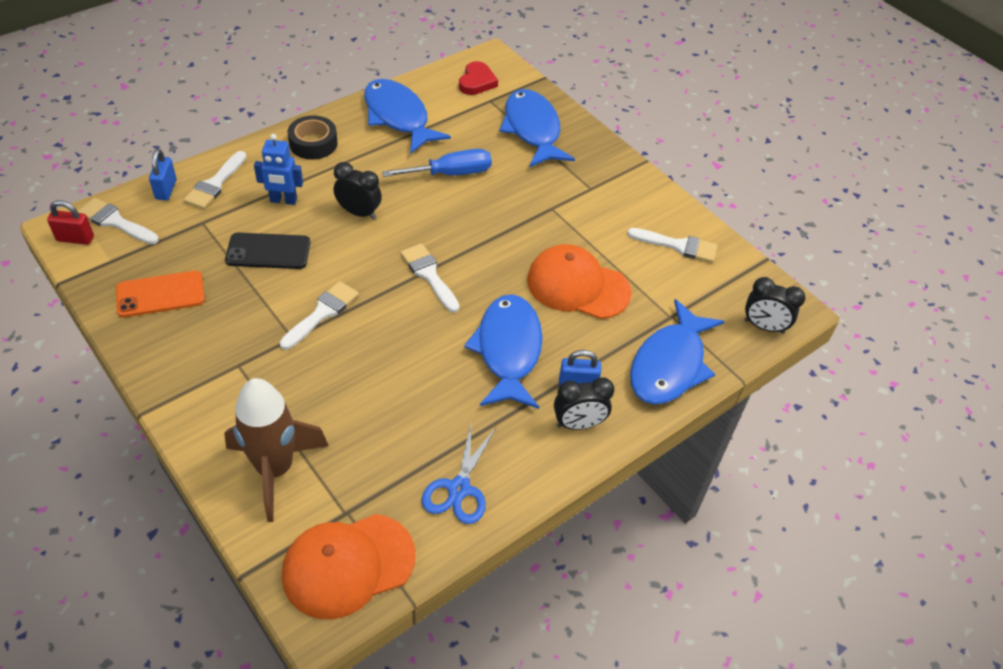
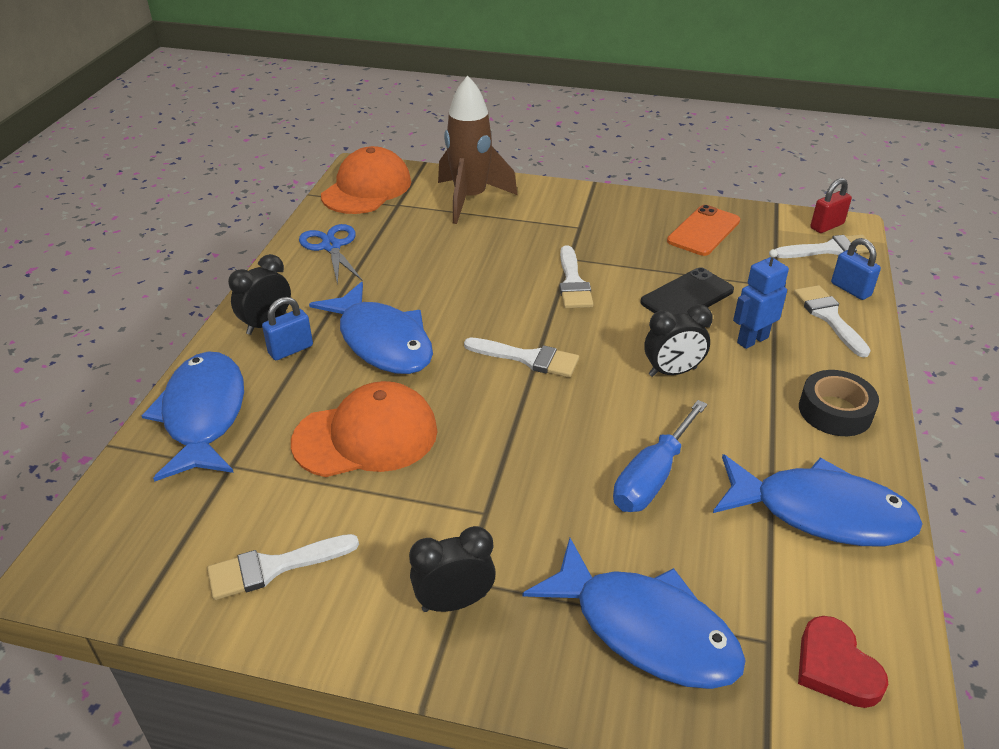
camera: 145 degrees right, 10 degrees down
(764, 326) = (97, 522): black clock -> black clock (454, 602)

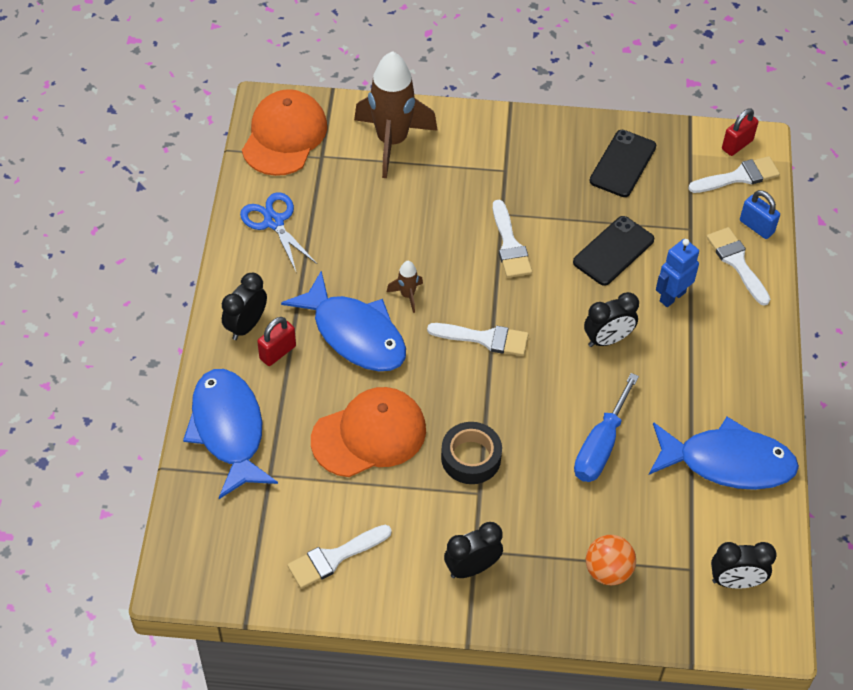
camera: 10 degrees left, 15 degrees up
(290, 349) = (277, 352): blue padlock -> red padlock
(451, 314) = (407, 295): none -> brown rocket
(645, 629) = (608, 571): blue fish -> orange ball
(704, 231) = (623, 164): orange phone -> black phone
(835, 411) = (740, 365): black tape -> black tape (471, 458)
(835, 667) = (735, 581): red heart -> black clock

